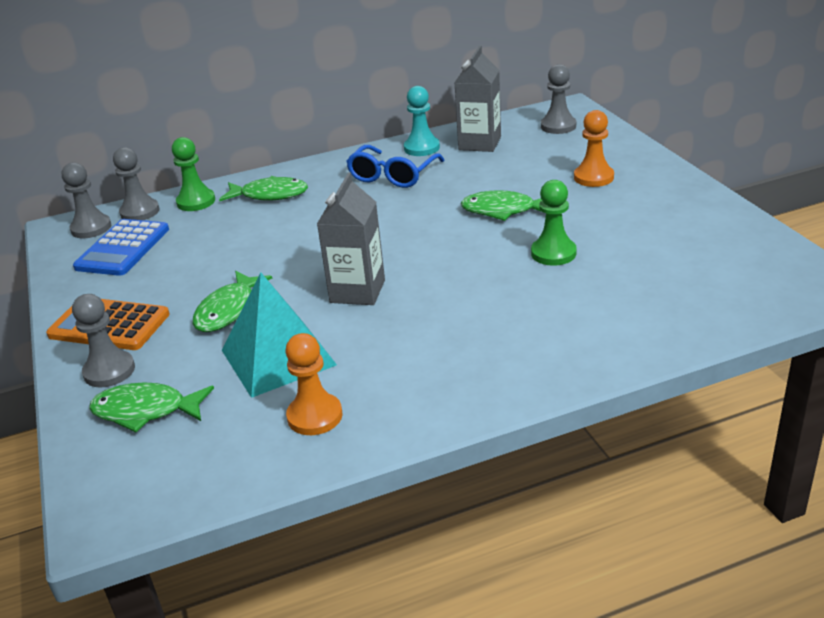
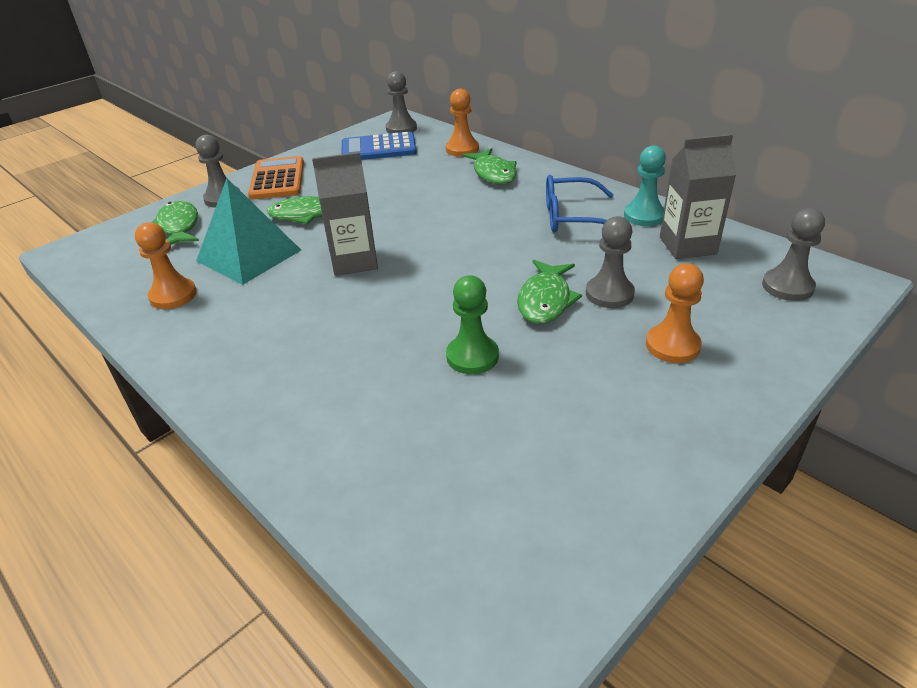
camera: 65 degrees right, 5 degrees up
(140, 212) = (433, 136): grey pawn -> grey pawn (609, 294)
(196, 201) = (462, 149): green pawn -> orange pawn
(503, 210) = (545, 300): green fish -> green fish turned 150 degrees counterclockwise

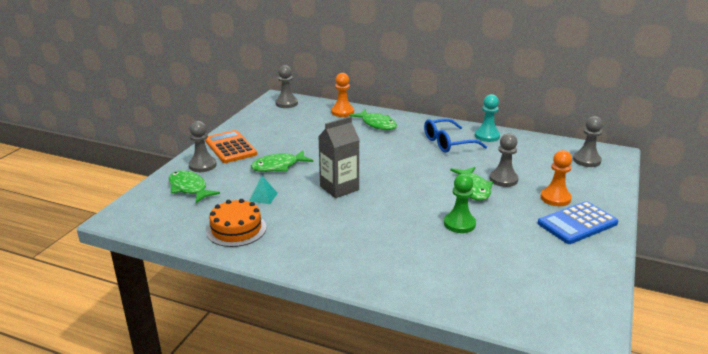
camera: 25 degrees left, 10 degrees down
(173, 295) = (236, 229): orange pawn -> orange cake
(249, 255) = (263, 197): turquoise pyramid -> turquoise pyramid, size x0.43
(378, 148) = (284, 118): blue calculator -> blue calculator (577, 223)
(687, 245) = (523, 148): grey carton -> none

